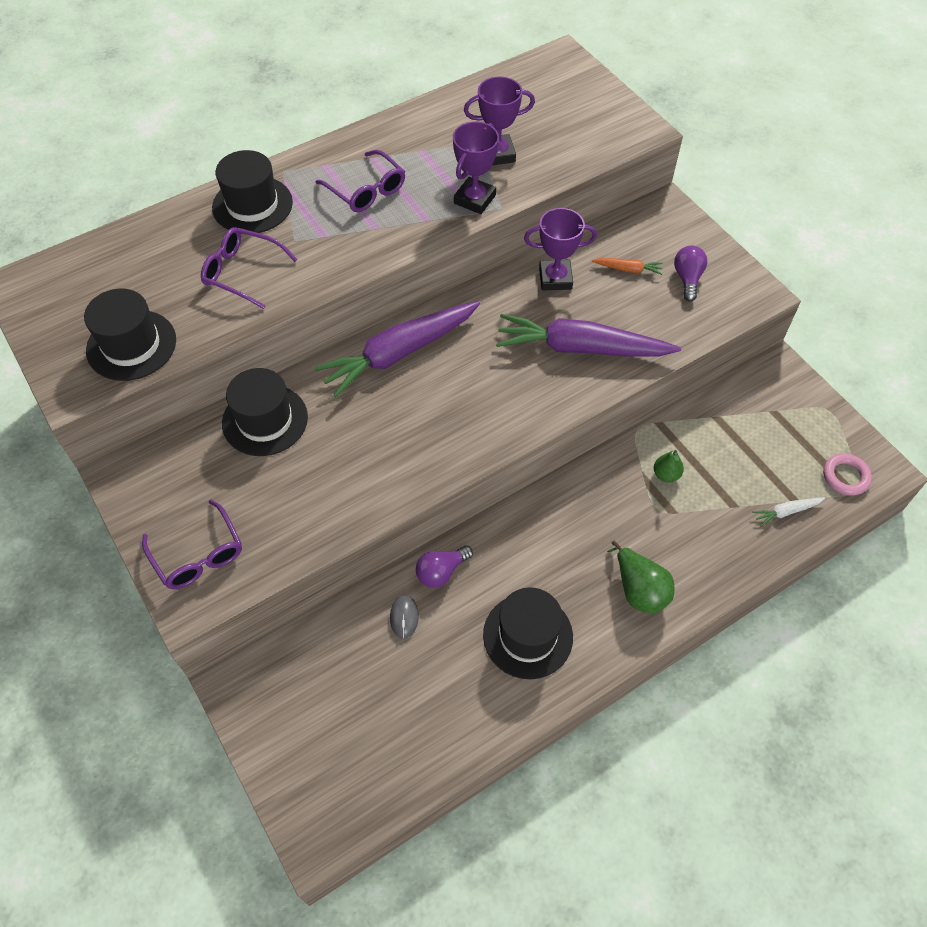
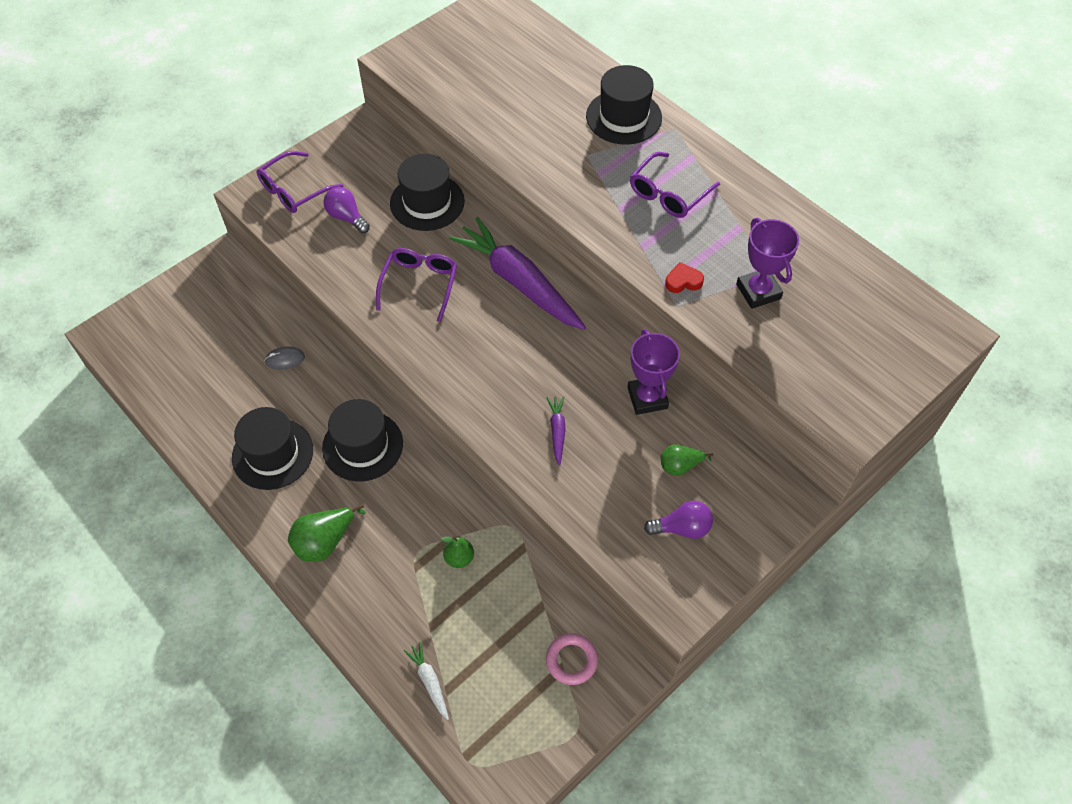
camera: 80 degrees right, 0 degrees up
(131, 345) = (445, 80): black hat -> black hat (362, 446)
(243, 272) = (540, 129): purple glasses -> purple glasses (419, 285)
(441, 572) = (330, 379): purple light bulb -> purple light bulb (346, 217)
(474, 199) = (683, 281): purple trophy -> red heart
(581, 348) = (557, 431): purple carrot -> purple carrot, size x0.41
(628, 269) = (680, 466): orange carrot -> green pear
(845, 476) = (485, 748): pink ring -> pink ring (571, 660)

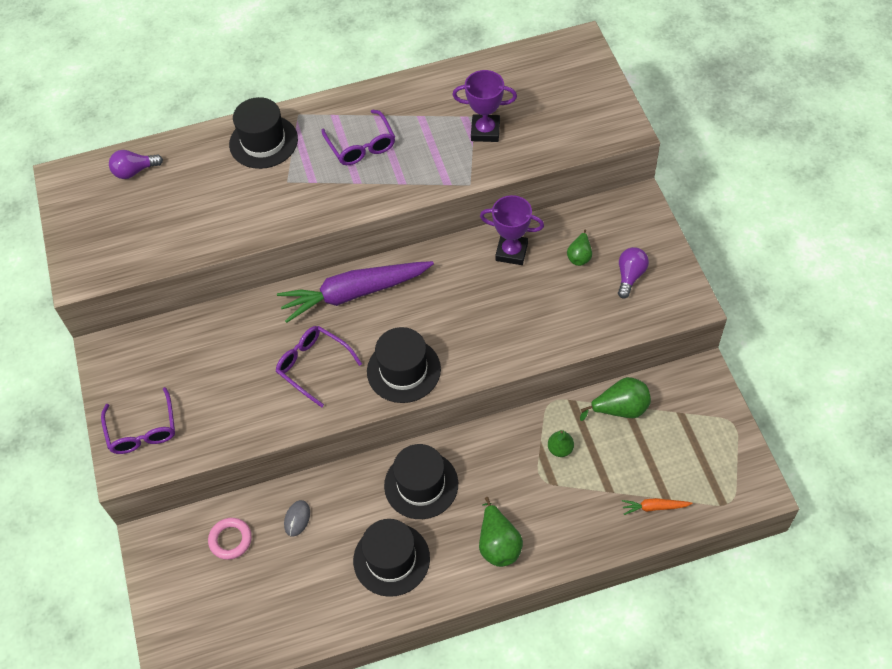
camera: 60 degrees left, 0 degrees up
(346, 217) = (203, 397): purple light bulb -> purple light bulb (134, 171)
(427, 202) = (227, 329): black hat -> black hat (403, 370)
(429, 681) = (654, 507): white carrot -> orange carrot
(537, 600) = (620, 409): none -> green pear
(557, 431) = (510, 321): purple carrot -> none
(571, 660) = (678, 405): pink ring -> pink ring (230, 540)
(683, 281) = (450, 171): red heart -> none

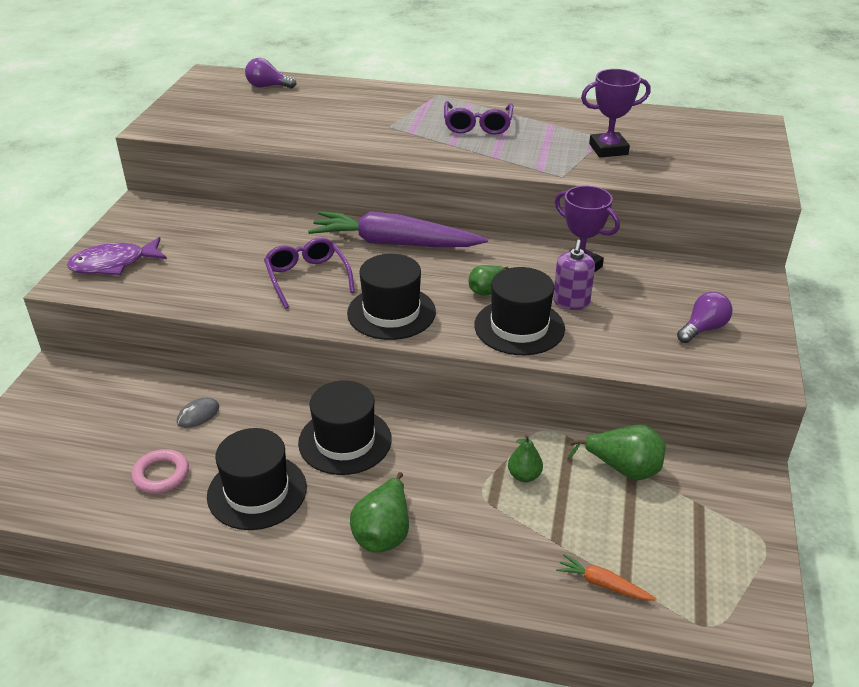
camera: 25 degrees right, 20 degrees down
(142, 430) = (113, 264): purple glasses -> purple fish
(230, 540) = (122, 404): pink ring -> pink ring (161, 475)
(263, 142) = (392, 100): black hat -> black hat (519, 327)
(485, 131) = (608, 149): purple trophy -> purple trophy turned 45 degrees counterclockwise
(526, 293) = (571, 302): none -> purple soap dispenser
(579, 256) = (654, 294): green pear -> green pear (486, 290)

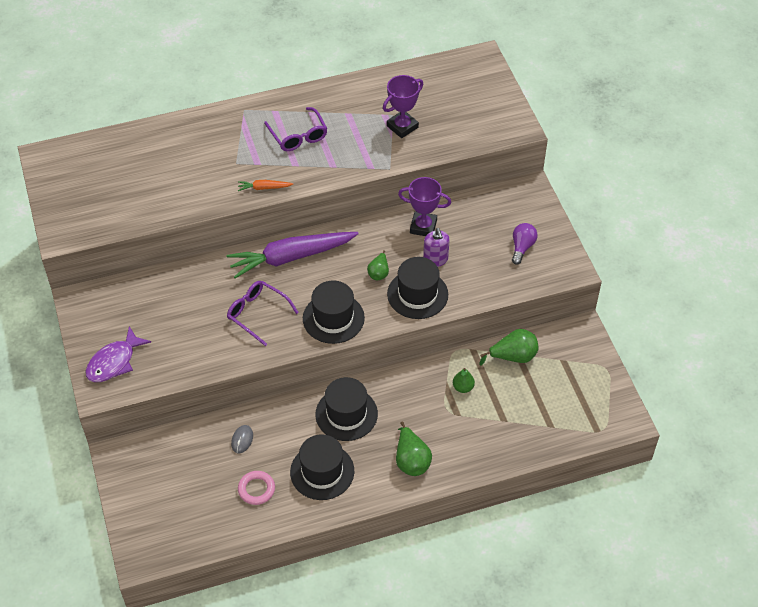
camera: 30 degrees left, 15 degrees up
(268, 86) = (106, 152): purple light bulb -> none
(603, 584) = (541, 433): orange carrot -> orange carrot (264, 188)

